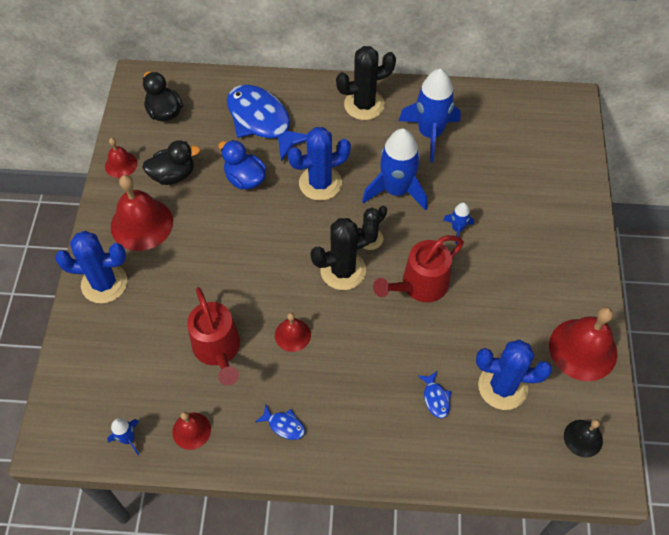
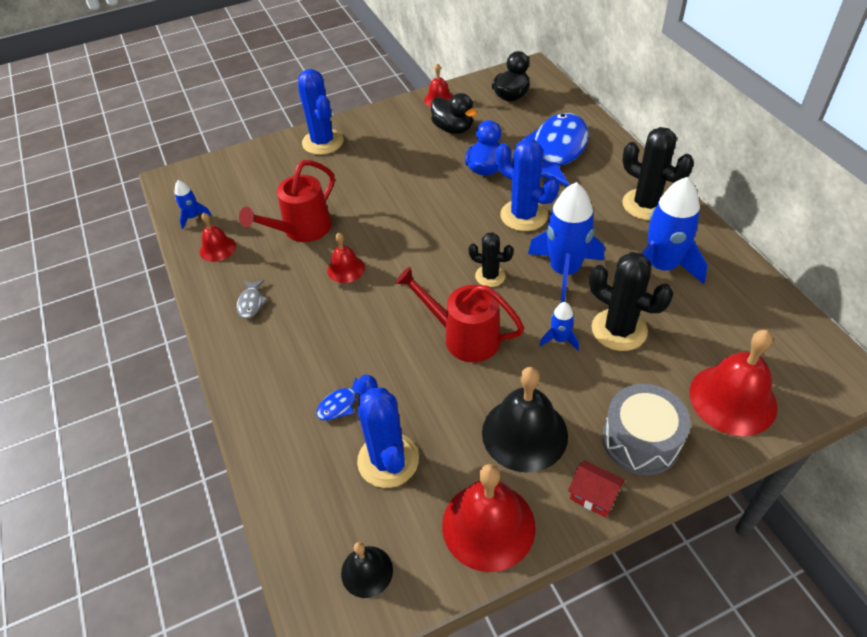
camera: 65 degrees right, 10 degrees down
(141, 224) = (392, 135): red bell -> red bell (732, 399)
(284, 425) = (251, 303): blue fish -> grey fish
(343, 270) = (439, 272): black cactus -> black cactus (619, 330)
(524, 292) = (524, 433): none -> black bell
(563, 231) = (640, 440): none -> grey drum
(589, 279) = (593, 496): none -> red house

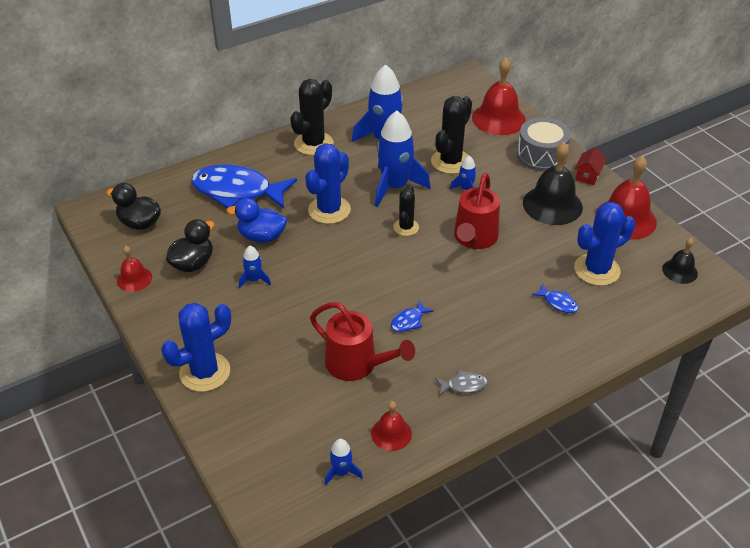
camera: 100 degrees left, 5 degrees down
(346, 269) = (409, 321): red bell -> blue fish
(425, 165) = (254, 280): none -> blue rocket

